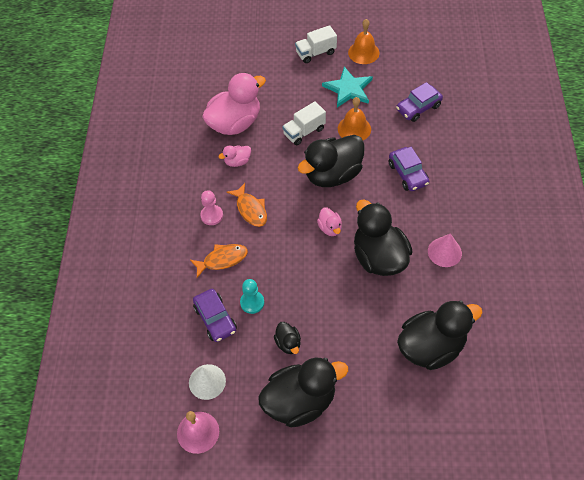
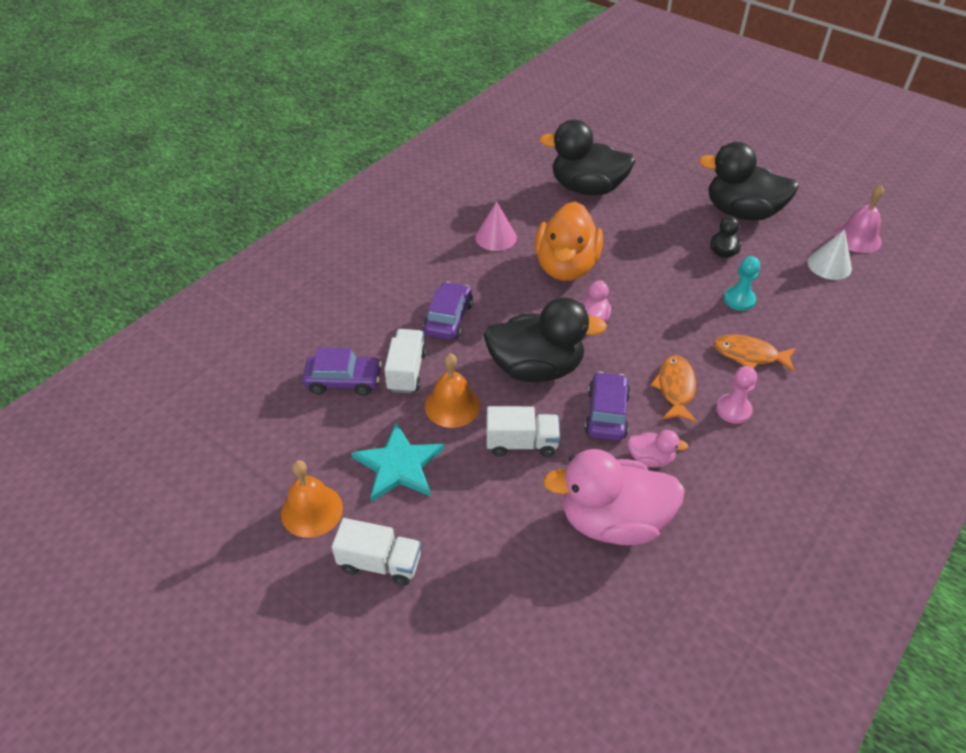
camera: 145 degrees left, 10 degrees down
(215, 319) = (791, 306): purple car -> purple car (606, 414)
(379, 257) = (566, 266): black duck -> orange duck
(394, 131) = (406, 371): none -> white truck

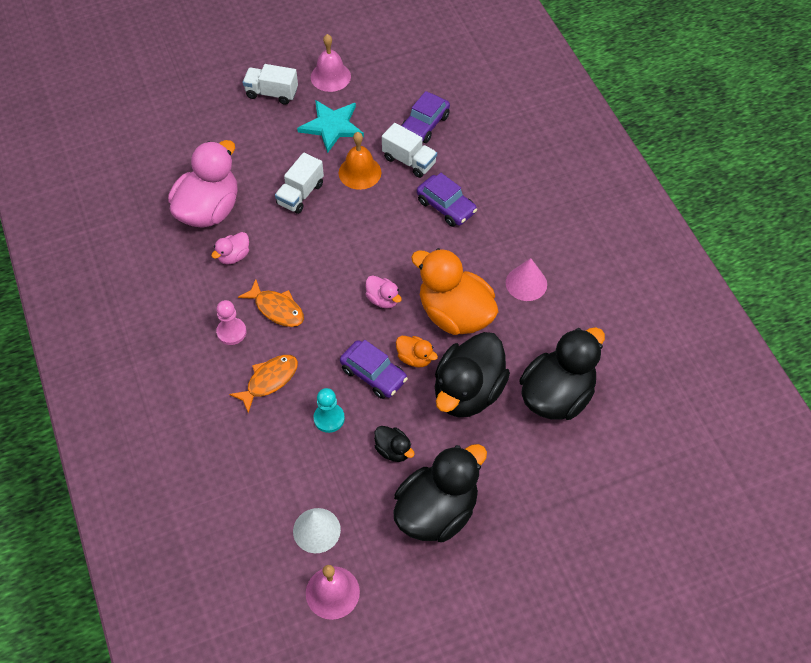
camera: 120 degrees right, 10 degrees up
(312, 510) = (330, 76): orange bell -> pink bell
(380, 563) = (272, 93): white truck -> white truck turned 60 degrees clockwise
(536, 368) = (358, 235): black duck -> black duck (468, 392)
(606, 414) = (287, 253): purple car -> purple car (373, 374)
(631, 273) = (415, 358): none -> orange duck

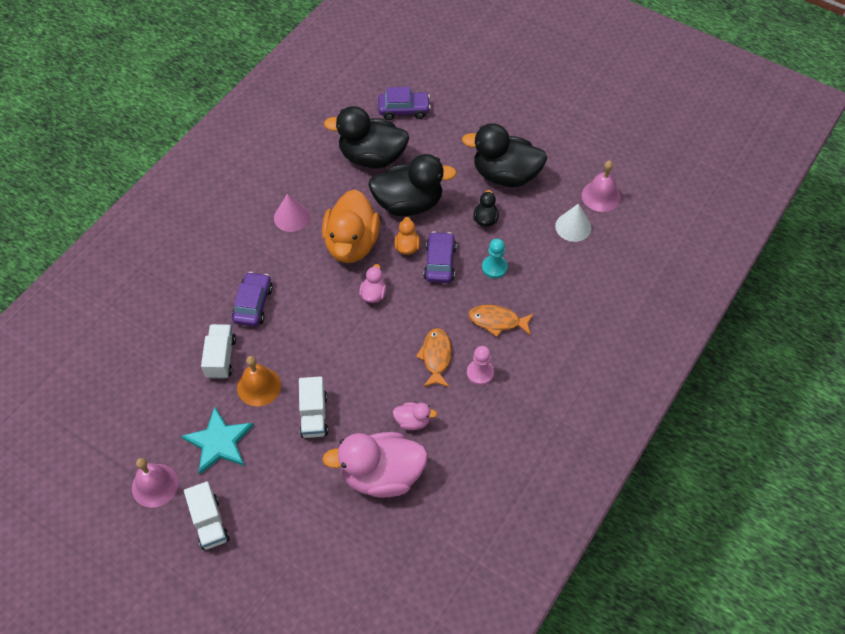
camera: 125 degrees left, 0 degrees up
(300, 194) = (314, 415): white truck -> white truck turned 90 degrees clockwise
(424, 125) = (170, 370): purple car -> purple car (404, 110)

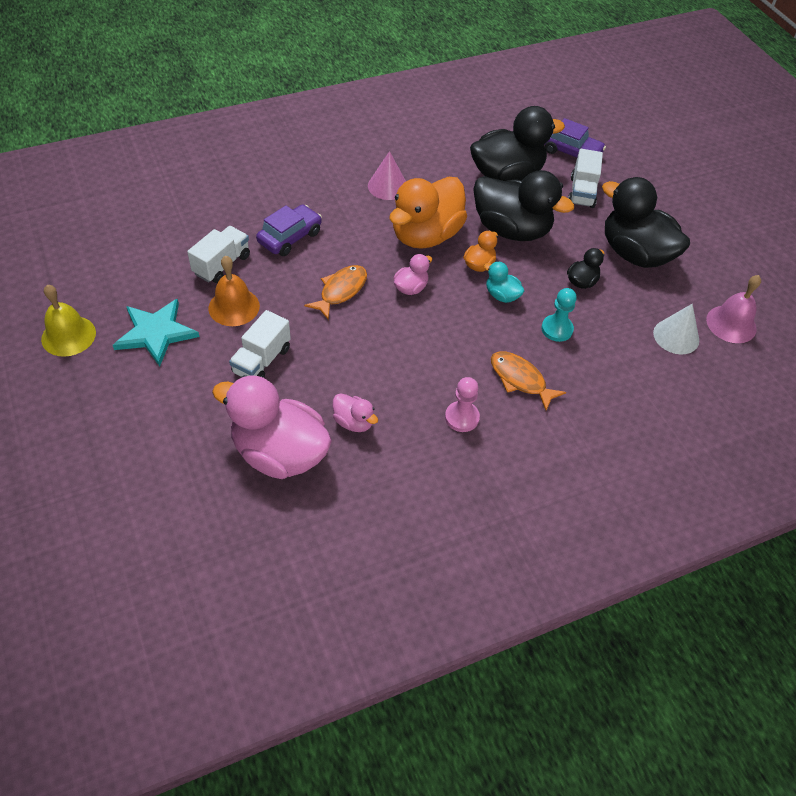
camera: 30 degrees right, 5 degrees down
(155, 485) = (68, 336): pink bell -> yellow bell
(209, 523) = (84, 396): white truck -> white truck (582, 192)
(372, 157) = (507, 175): black duck -> black duck turned 120 degrees clockwise
(436, 357) = (427, 377): orange fish -> orange fish (341, 291)
(440, 263) = (501, 295): purple car -> turquoise duck

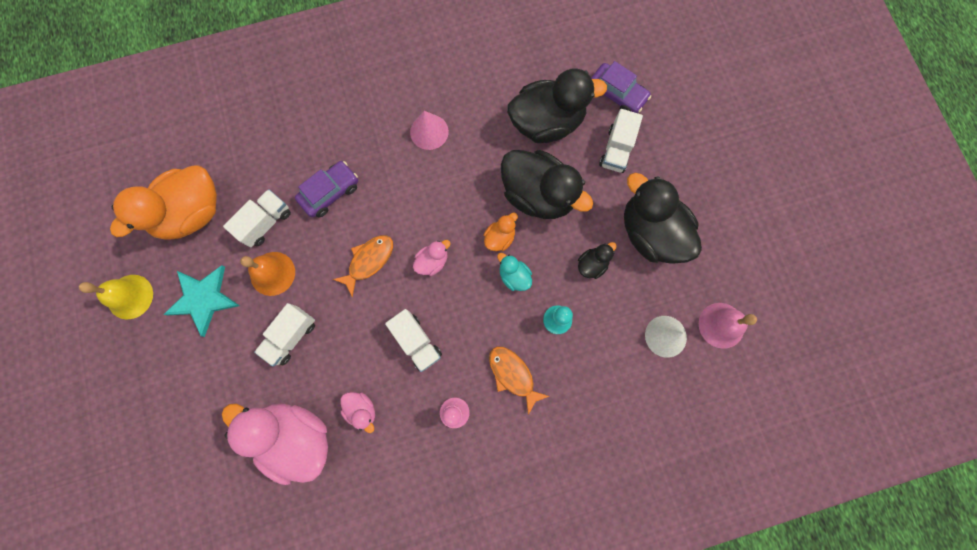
camera: 10 degrees right, 25 degrees up
(406, 357) = (417, 342): none -> white truck
(426, 235) = (456, 197): orange duck -> orange duck (192, 213)

